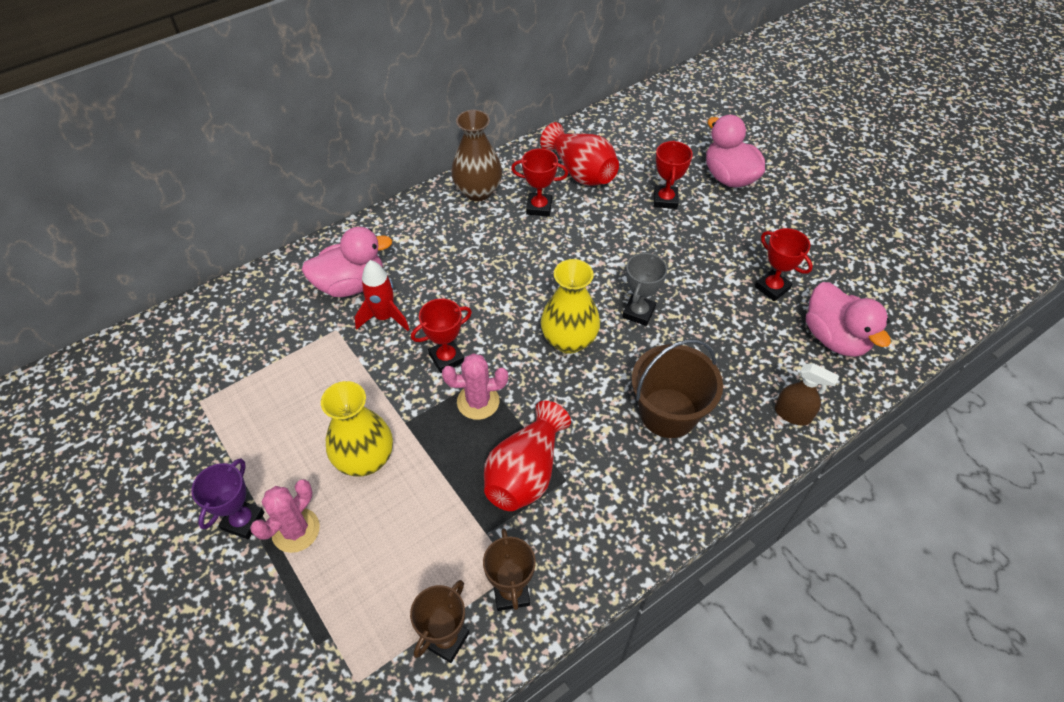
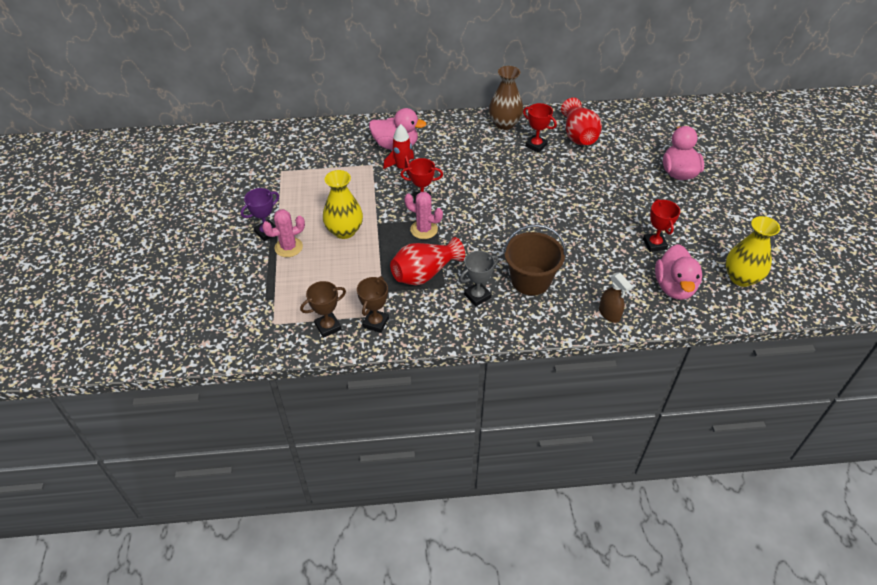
camera: 30 degrees right, 5 degrees down
(569, 340) = (499, 221): yellow vase -> yellow vase (741, 278)
(638, 312) = (554, 223): grey trophy -> grey trophy (477, 296)
(665, 200) = (622, 170): red trophy -> none

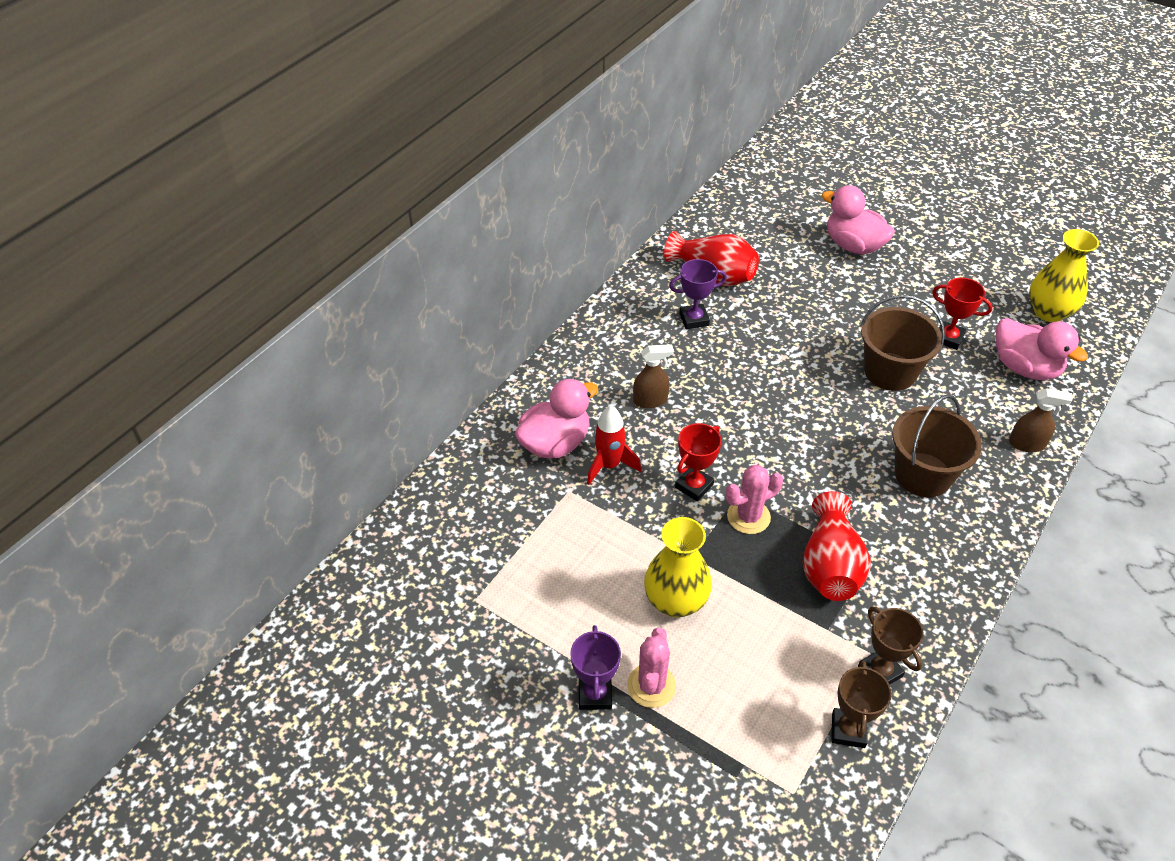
camera: 50 degrees left, 0 degrees up
(460, 160) = (650, 400): none -> brown spray bottle
(477, 296) = (911, 539): grey trophy -> none
(504, 124) = (624, 319): brown vase -> none
(536, 145) = (694, 319): red trophy -> purple trophy
(594, 233) = (890, 372): none -> brown bucket

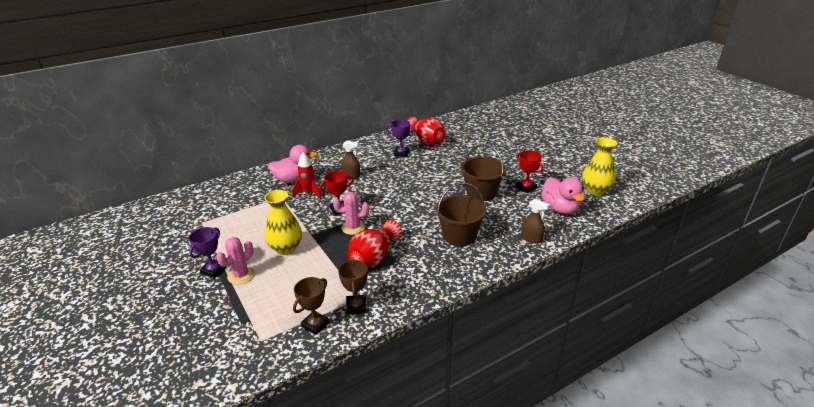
camera: 25 degrees right, 15 degrees down
(853, 245) = (507, 144): pink duck -> none

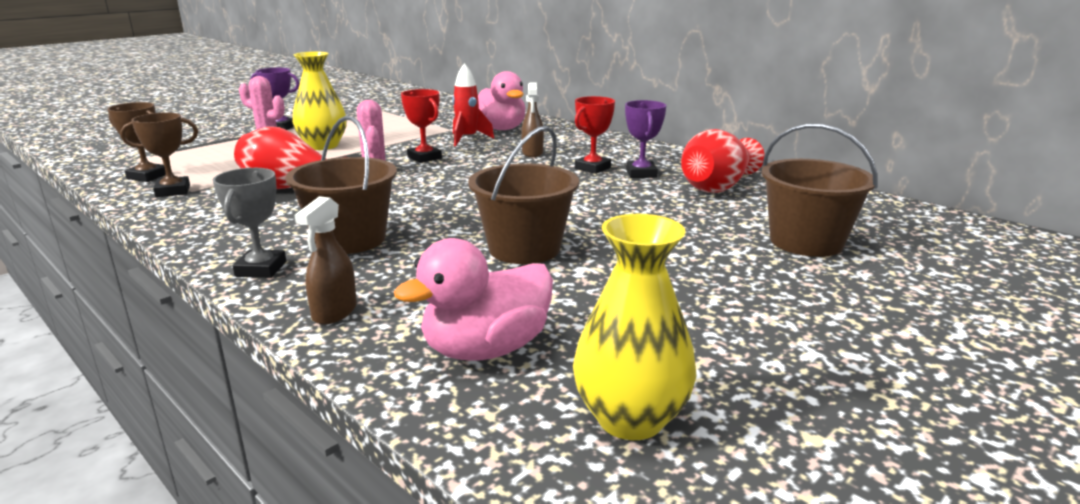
camera: 75 degrees right, 10 degrees down
(487, 260) = (261, 269): none -> grey trophy
(489, 139) = (806, 242): none -> brown bucket
(526, 188) = (578, 298): red trophy -> red trophy (592, 168)

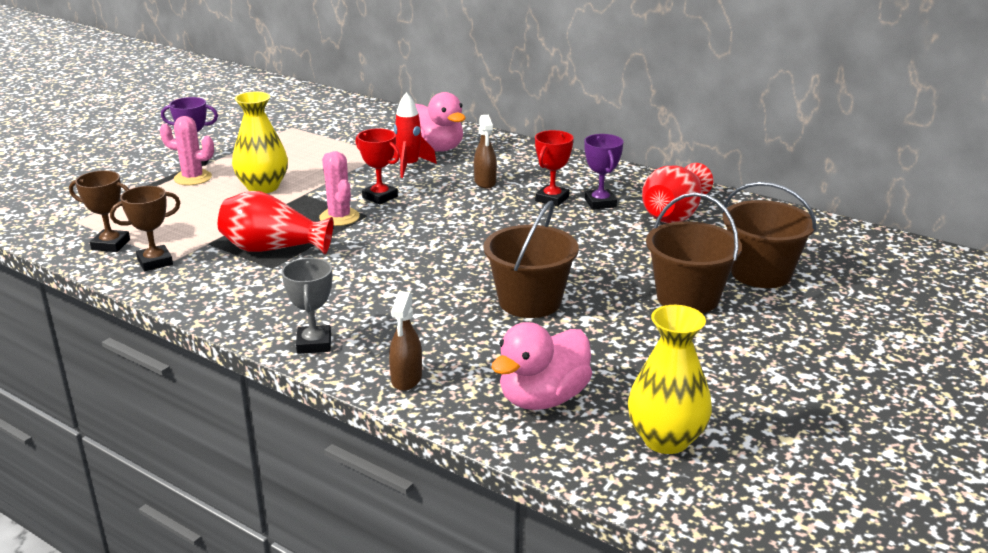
camera: 10 degrees left, 5 degrees up
(350, 239) = (371, 305): brown bucket -> brown bucket (687, 298)

